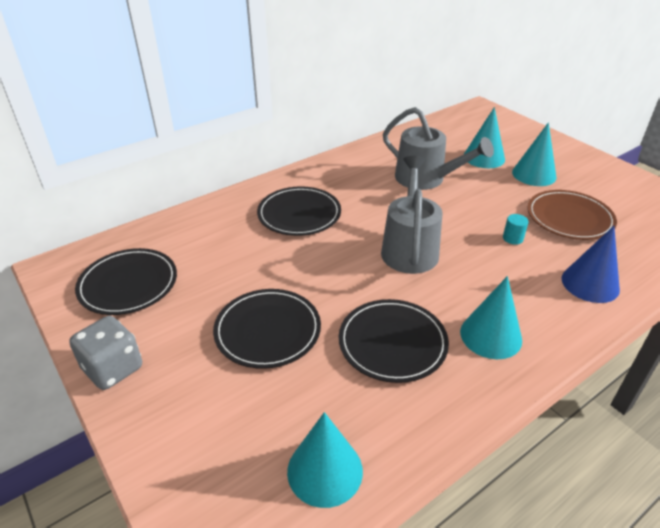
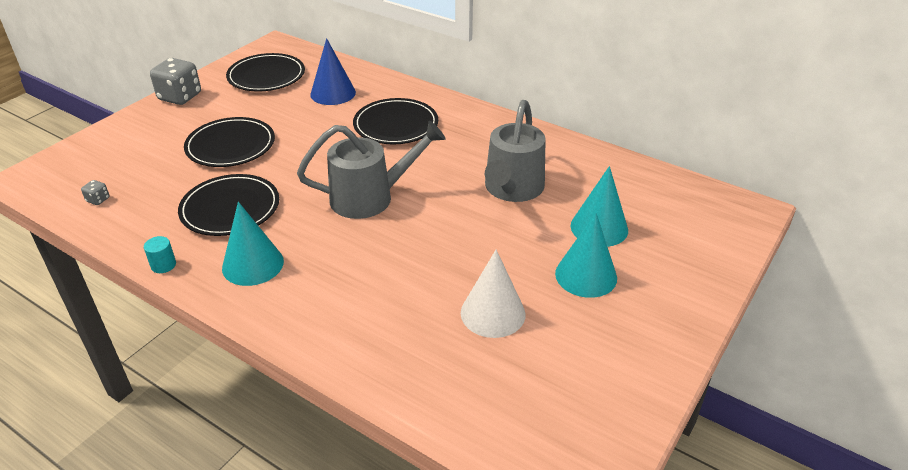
camera: 70 degrees right, 0 degrees up
(325, 470) = (98, 200): turquoise cone -> grey dice
(512, 238) = (422, 267): turquoise cylinder -> turquoise cylinder (163, 265)
(569, 218) = (493, 313): brown plate -> white cone
(590, 283) = (359, 334): blue cone -> blue cone (333, 93)

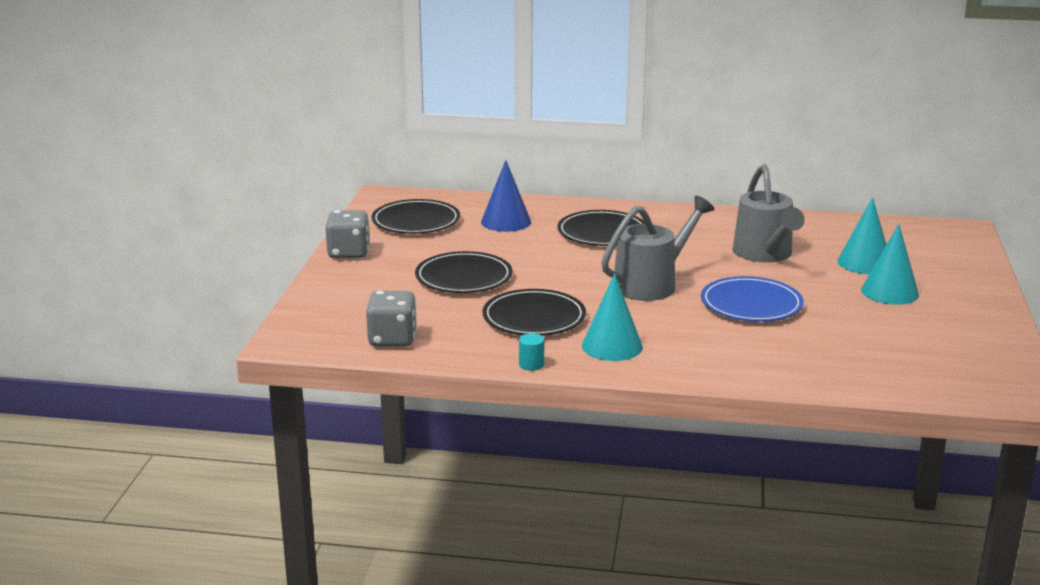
camera: 25 degrees left, 15 degrees down
(98, 200) = (392, 339): grey dice -> grey dice, size x2.28
(432, 250) = (751, 304): none -> blue plate
(493, 313) = (848, 328): white cone -> none

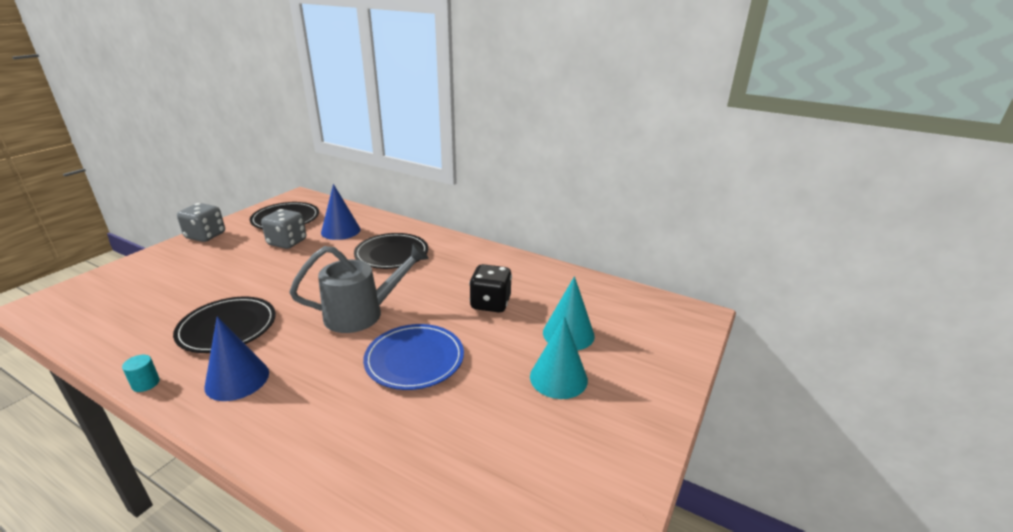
camera: 20 degrees right, 5 degrees up
(392, 339) = (100, 323): grey dice -> grey dice (287, 242)
(464, 277) = (241, 274): black plate -> none
(612, 346) = (237, 379): turquoise cone -> blue cone
(765, 254) = (490, 303): grey watering can -> black dice

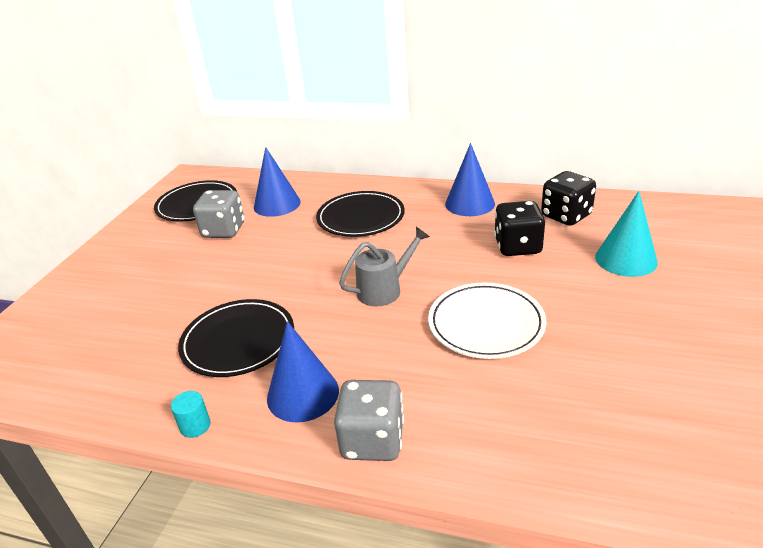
camera: 10 degrees left, 5 degrees up
(205, 236) = (113, 244): grey dice -> grey dice (372, 440)
(362, 313) = (385, 289): grey watering can -> grey watering can, size x0.65
(414, 359) = (486, 324): blue plate -> white plate
(482, 261) = (470, 203): none -> blue cone
(549, 287) = (566, 216): none -> black dice
(558, 378) = (653, 306): turquoise cone -> none

